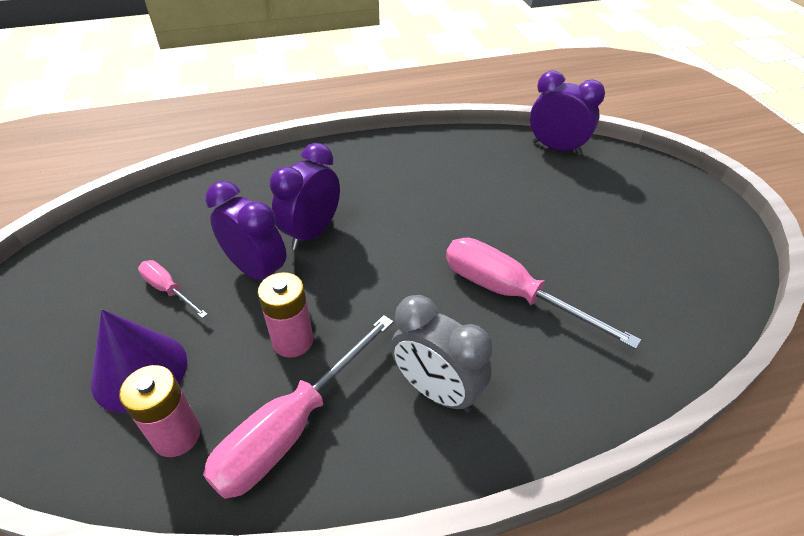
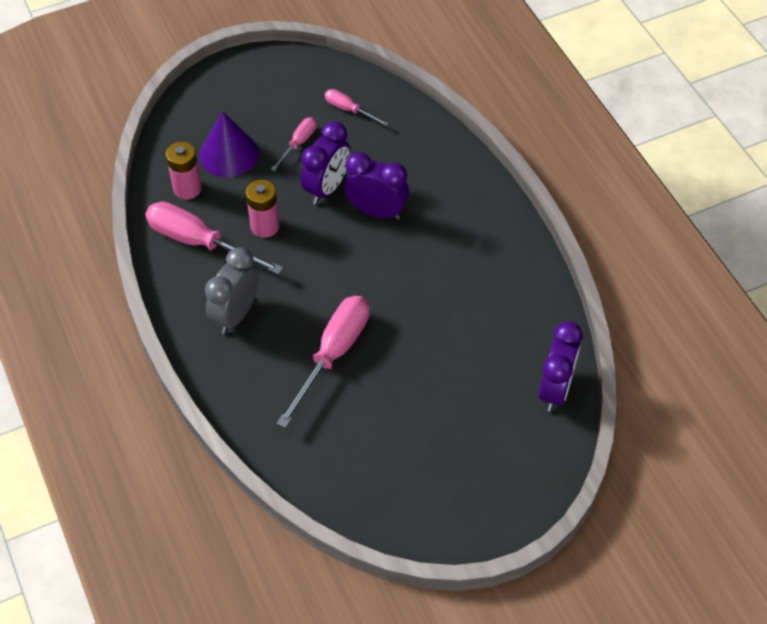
camera: 80 degrees right, 10 degrees up
(145, 237) = (349, 110): none -> pink screwdriver

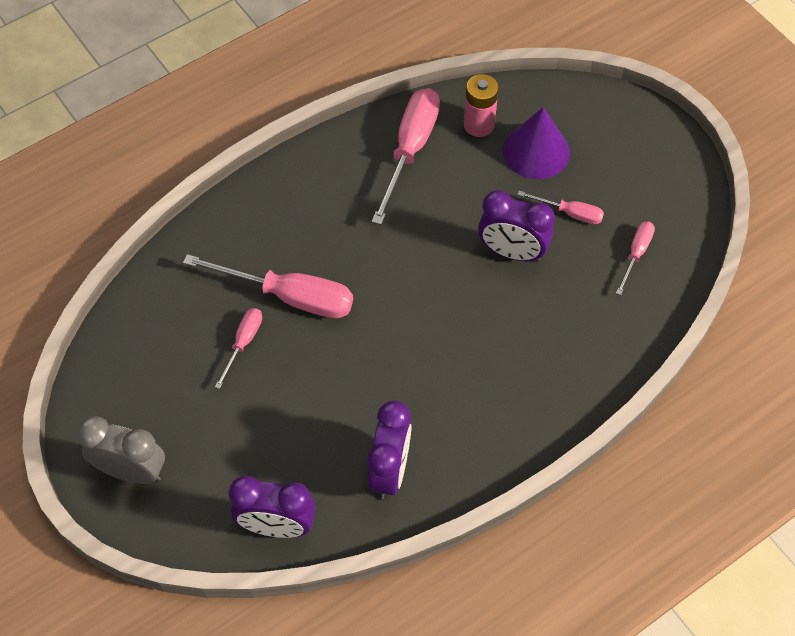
camera: 80 degrees right, 5 degrees up
(235, 314) = (325, 200): grey clock -> grey clock (131, 471)
(265, 226) = (444, 204): pink battery -> none
(373, 395) = (243, 343): none -> pink screwdriver
(376, 211) = (491, 306): purple clock -> purple clock (390, 470)

